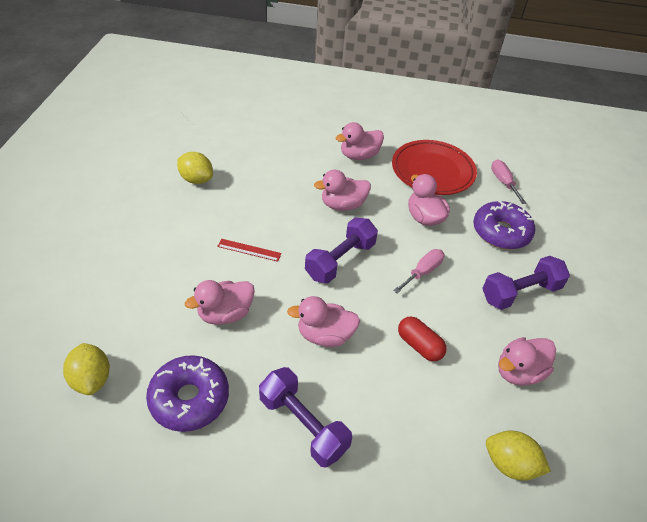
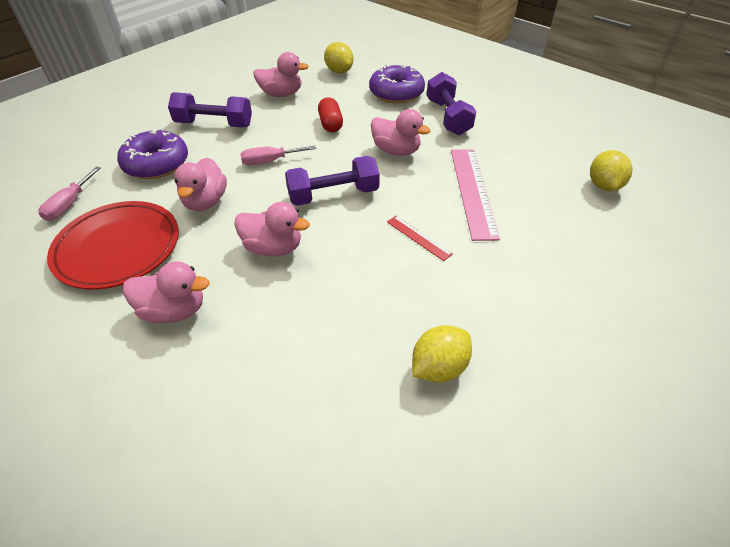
camera: 145 degrees left, 0 degrees up
(189, 399) = (523, 151): purple donut -> purple donut (396, 93)
(196, 179) = (438, 367): yellow lemon -> yellow lemon turned 75 degrees clockwise
(225, 314) = (472, 191): pink duck -> pink ruler

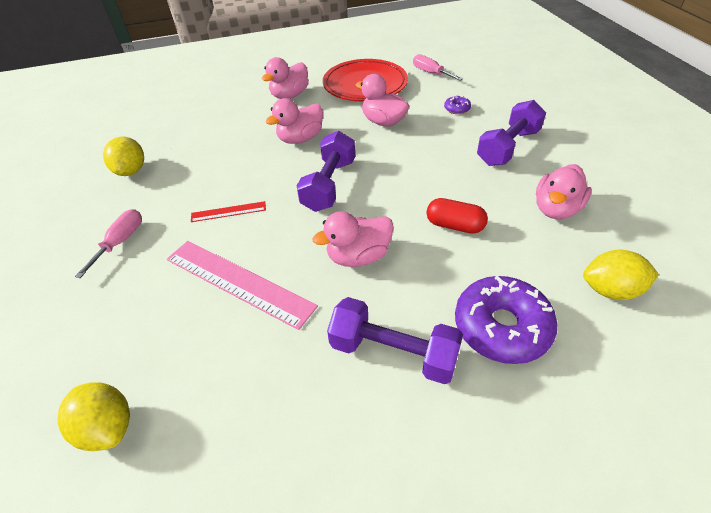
camera: 125 degrees right, 0 degrees up
(156, 164) = (457, 109): purple donut -> purple donut, size x0.44
(270, 161) = (413, 164): pink screwdriver -> pink screwdriver (121, 242)

